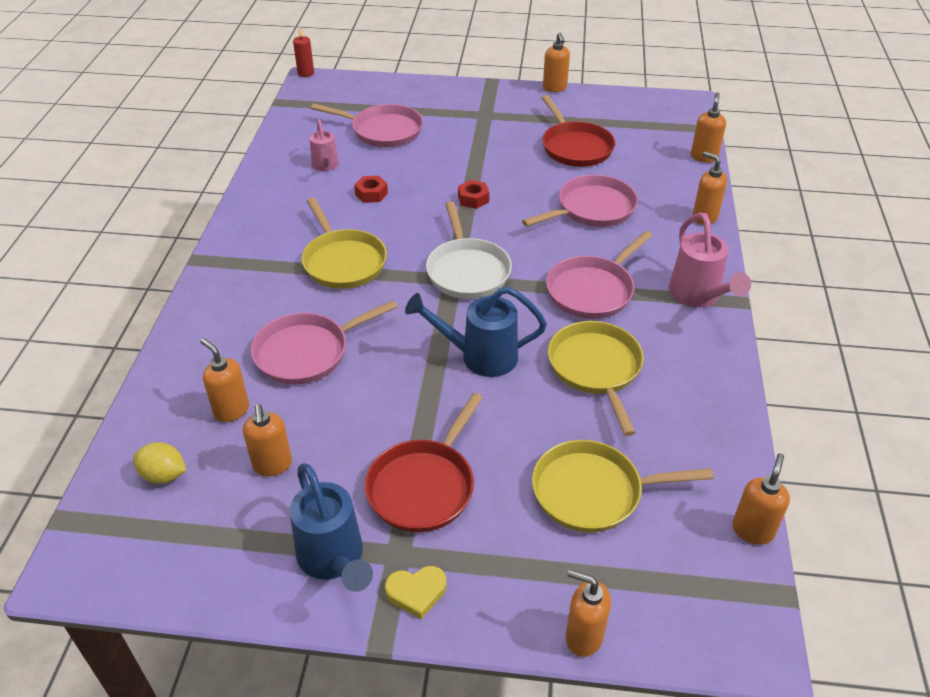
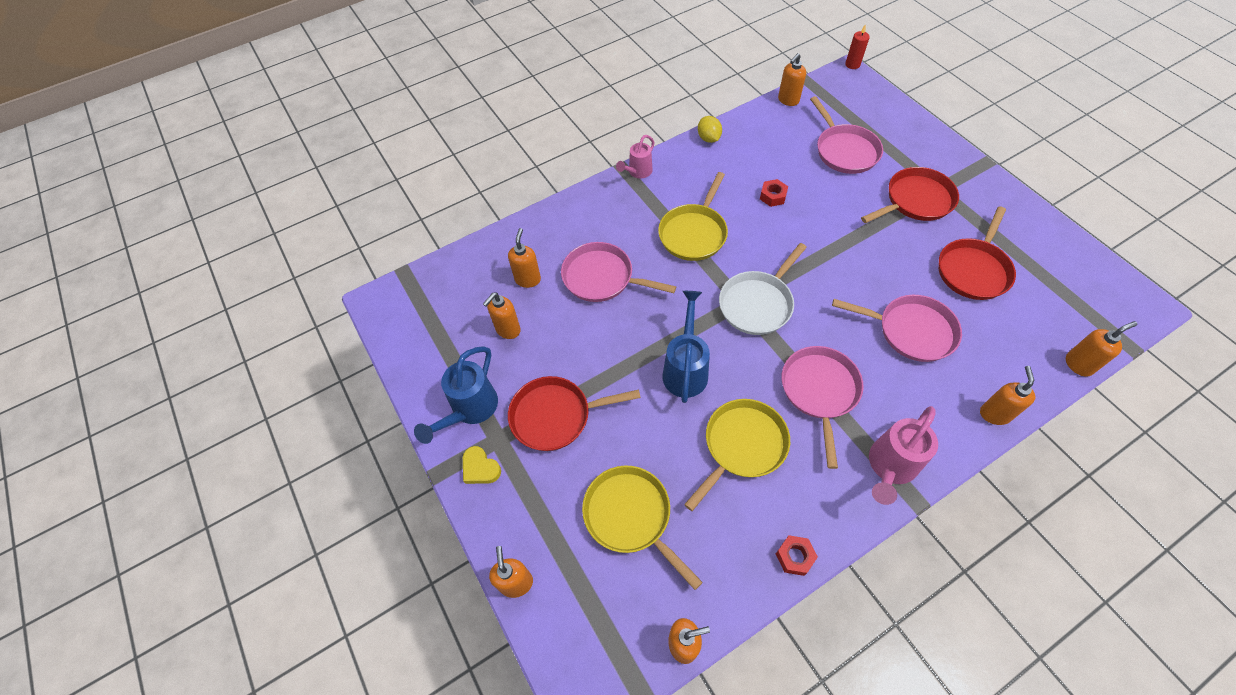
camera: 55 degrees right, 15 degrees up
(164, 475) = (461, 288): yellow lemon -> yellow lemon (708, 138)
(326, 166) = (771, 152): pink watering can -> pink watering can (637, 172)
(473, 199) = (834, 253): red nut -> red nut (795, 557)
(479, 357) = (685, 369): blue watering can -> blue watering can turned 45 degrees clockwise
(480, 131) = (915, 201): none -> red pan
(554, 88) = (1033, 204): orange soap dispenser -> orange soap dispenser (788, 100)
(592, 290) = (819, 391): pink pan -> pink pan turned 90 degrees clockwise

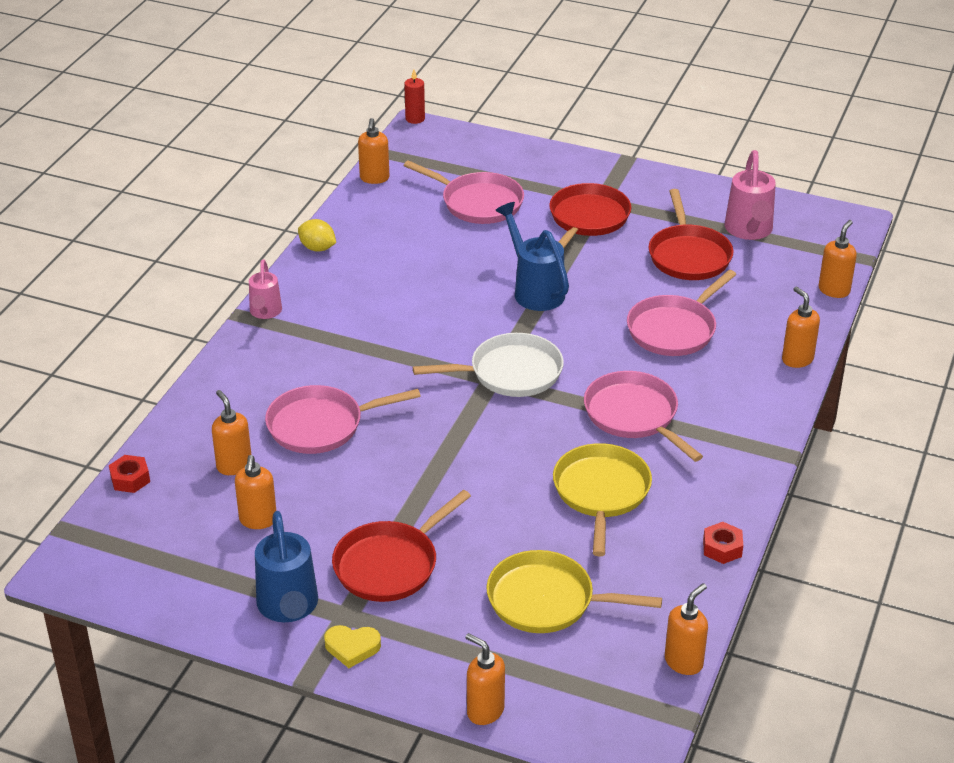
camera: 40 degrees left, 20 degrees down
(685, 369) = (488, 460): blue watering can -> blue watering can (534, 290)
(694, 233) = (385, 342): yellow pan -> none
(757, 303) = (510, 373): white pan -> white pan turned 105 degrees counterclockwise
(773, 196) = (440, 274): red nut -> red nut (130, 479)
(889, 467) = (744, 442): pink watering can -> pink watering can (749, 231)
(911, 331) = (674, 329): pink pan -> pink pan turned 150 degrees clockwise

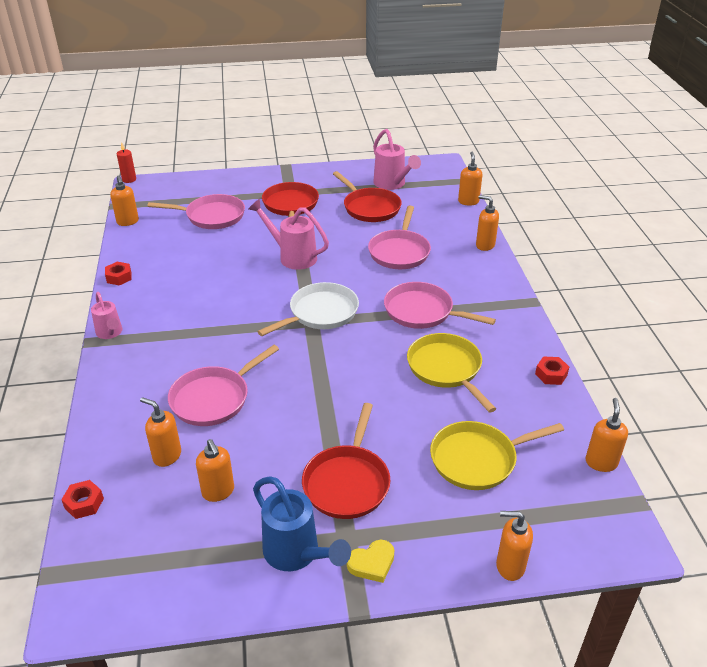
camera: 30 degrees left, 0 degrees up
(317, 248) = (119, 277): yellow lemon -> red nut
(534, 290) = (292, 256): blue watering can -> pink watering can

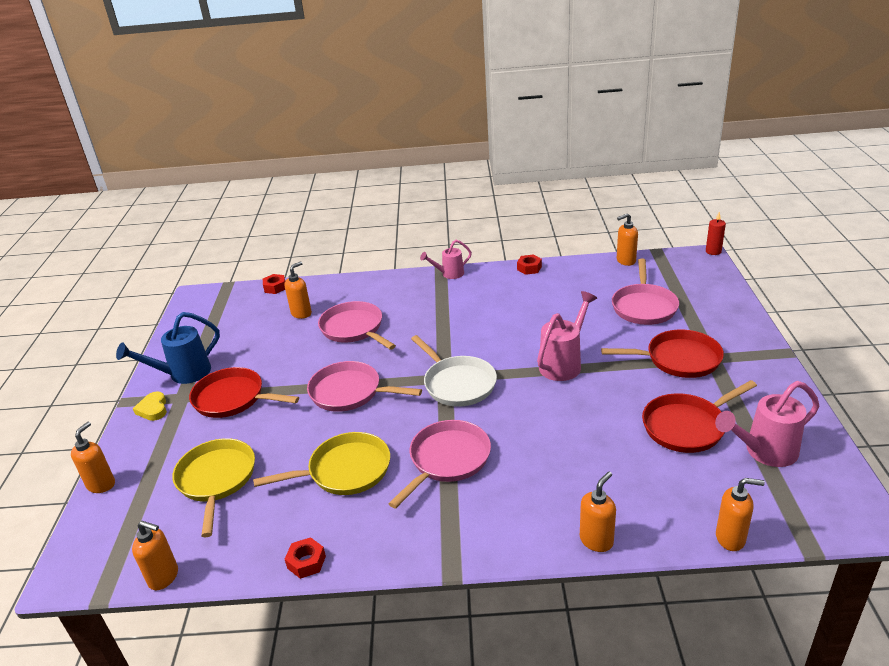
camera: 100 degrees right, 5 degrees down
(218, 492) = (256, 338): orange soap dispenser -> none
(399, 252) = (576, 449): pink pan -> pink pan (350, 392)

